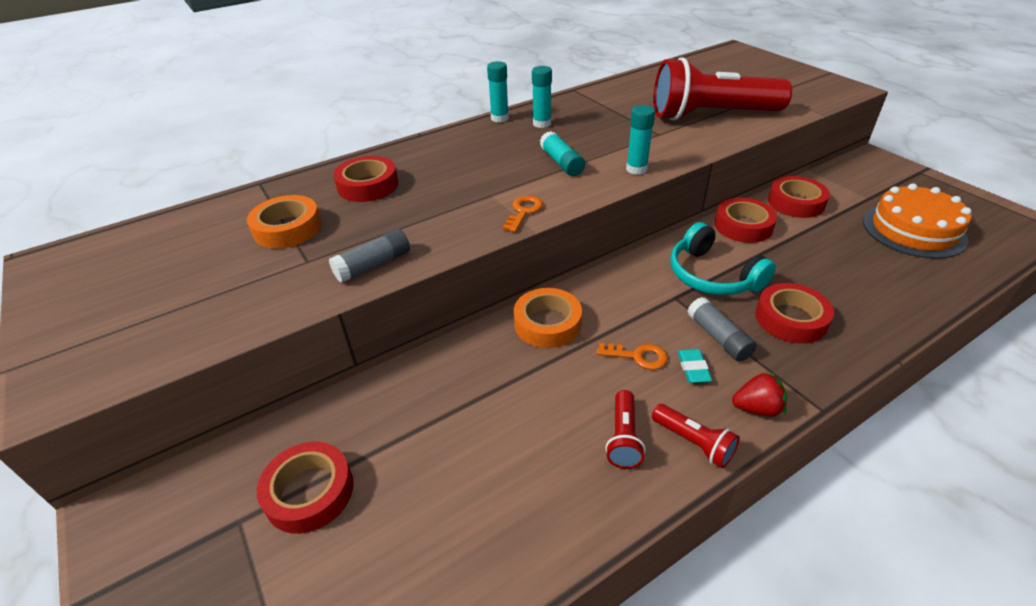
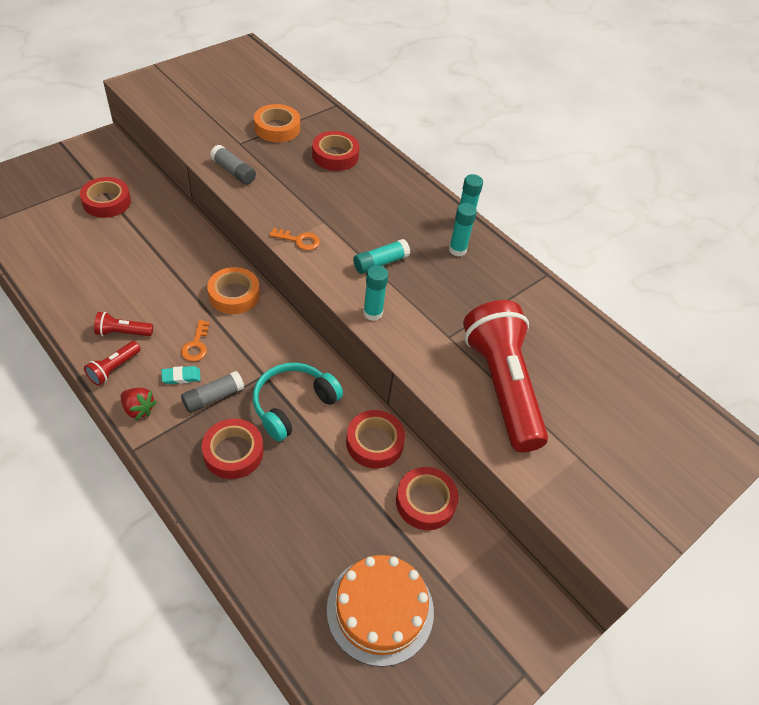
camera: 75 degrees right, 10 degrees up
(757, 408) = (139, 409): red strawberry -> red strawberry turned 45 degrees counterclockwise

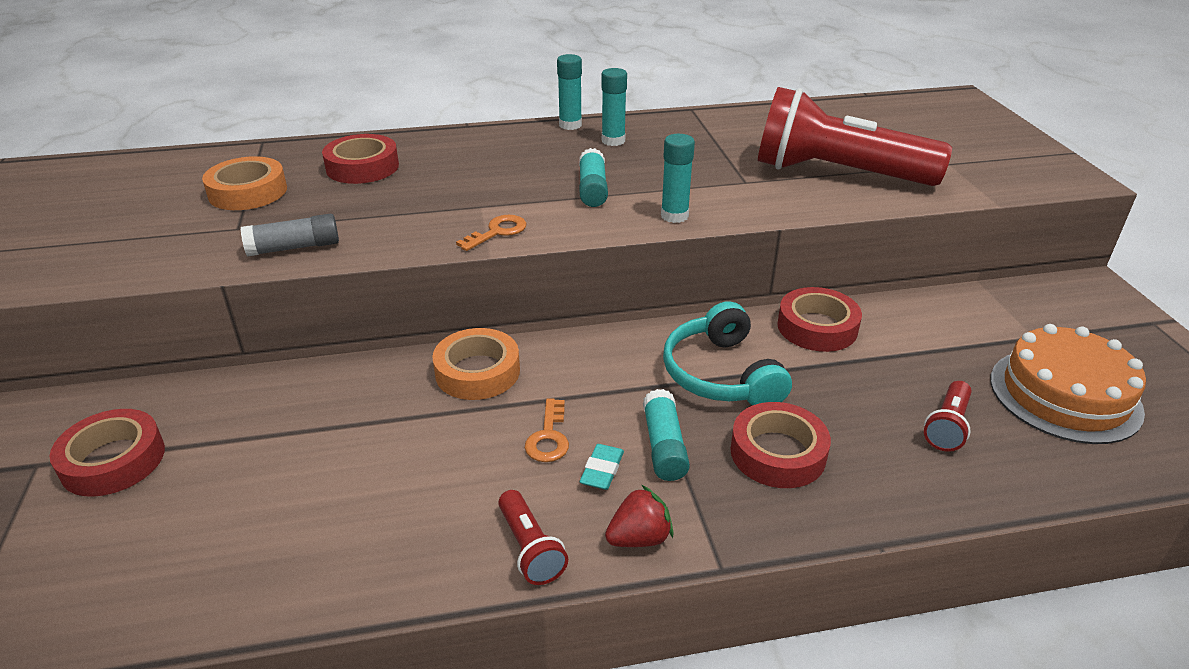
camera: 55 degrees left, 15 degrees down
(123, 332) = (456, 516): red flashlight -> red flashlight (947, 426)
(196, 345) = (548, 437): orange key -> orange key turned 60 degrees clockwise
(213, 397) = (664, 446): grey glue stick -> turquoise glue stick
(425, 501) = (918, 317): red tape -> none

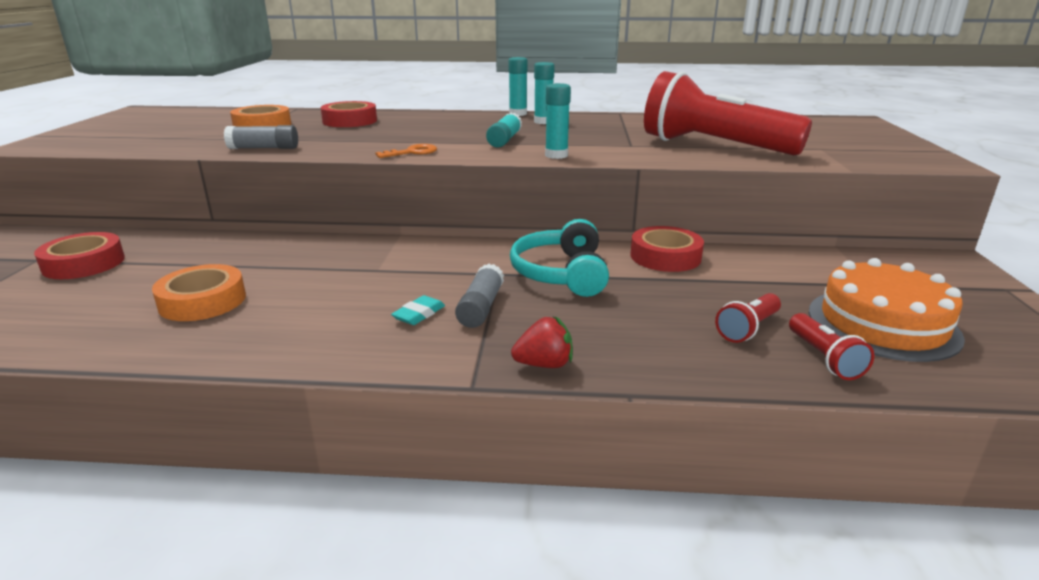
camera: 15 degrees right, 10 degrees down
(477, 372) = (369, 250): orange tape -> orange tape (202, 301)
(530, 548) = (323, 350): red flashlight -> red flashlight (823, 358)
(548, 437) = (392, 290): orange key -> none
(639, 538) = (416, 357): red strawberry -> red strawberry (544, 364)
(664, 446) = (481, 307): turquoise glue stick -> grey glue stick
(778, 453) = (576, 324): red tape -> none

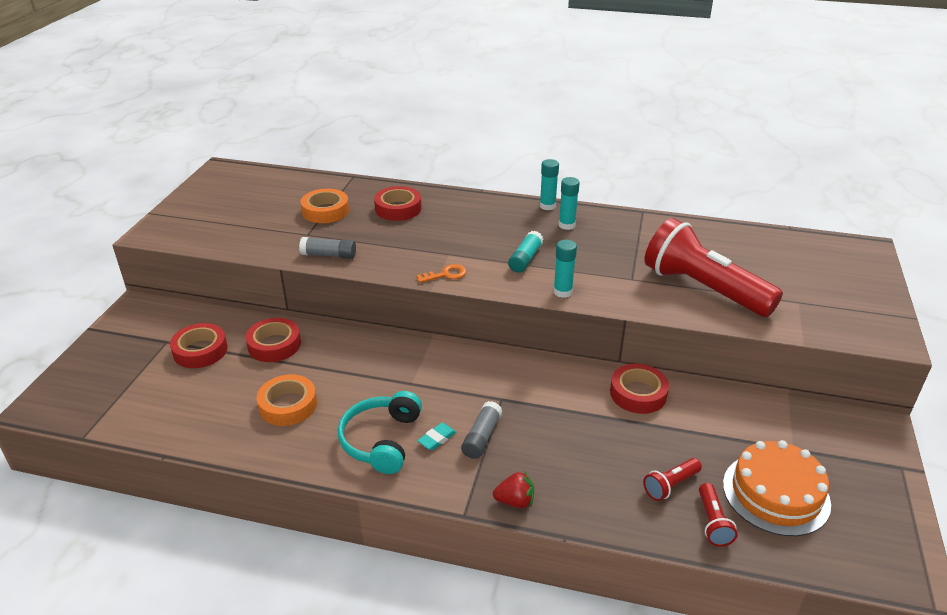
camera: 10 degrees right, 10 degrees up
(191, 252) = (274, 345): none -> red tape
(561, 273) = (549, 405): turquoise headphones -> turquoise headphones (381, 440)

